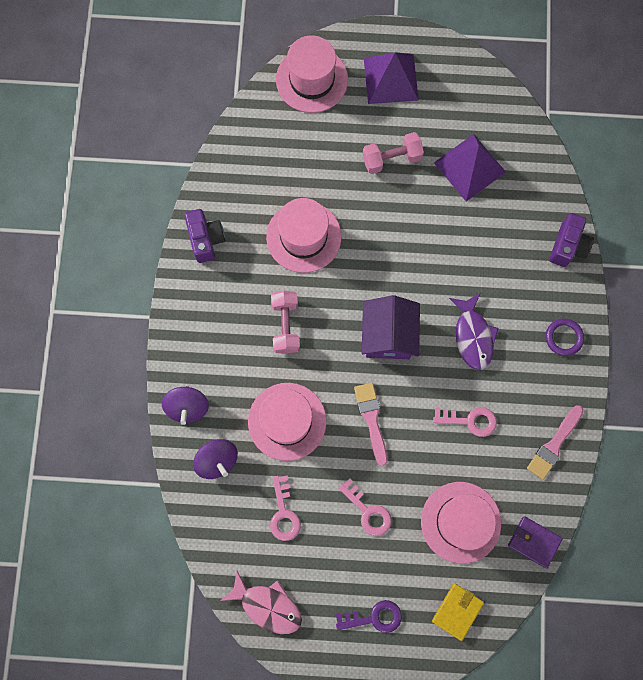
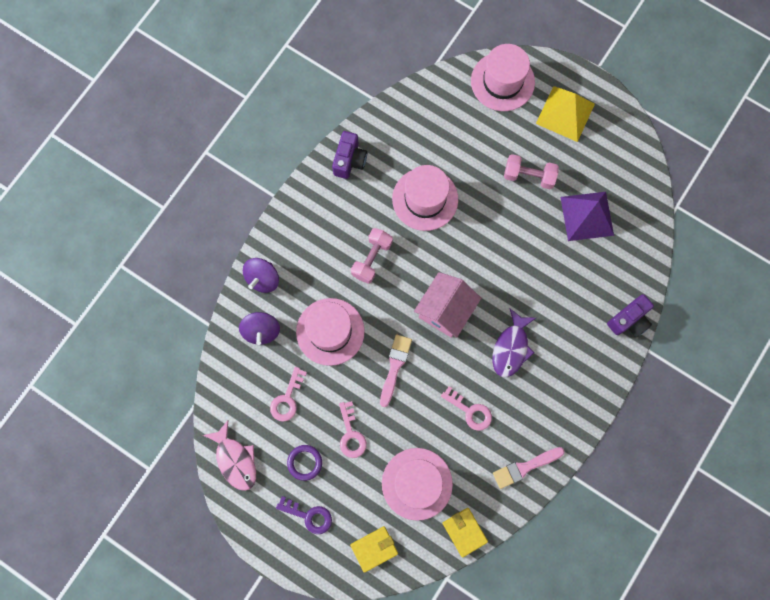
camera: 30 degrees right, 0 degrees up
(388, 335) = (445, 310): purple house -> pink house
(390, 79) = (565, 113): purple pyramid -> yellow pyramid
(534, 542) = (464, 532): purple wallet -> yellow wallet
(563, 337) = (582, 389): purple ring -> purple ring (305, 462)

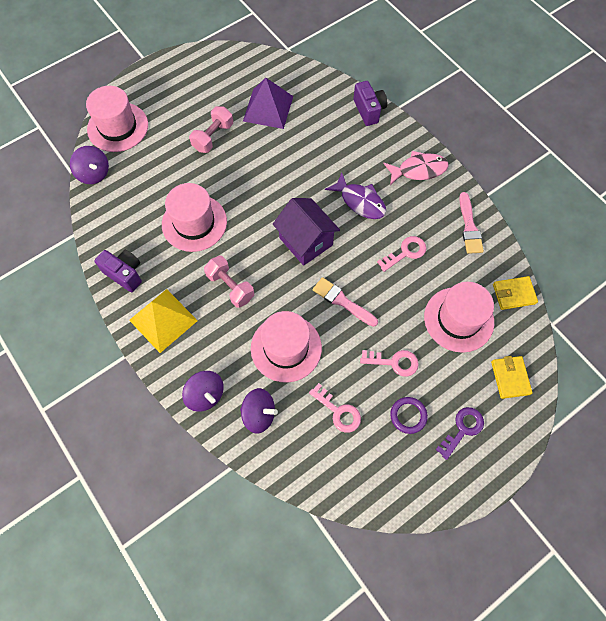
camera: 70 degrees left, 10 degrees down
(235, 460) = (384, 486): pink fish -> pink fish (418, 170)
(441, 85) = (94, 174): none -> purple spinning top
(445, 310) = (306, 241): pink house -> purple house
(565, 113) = (171, 93): yellow pyramid -> yellow pyramid (163, 320)

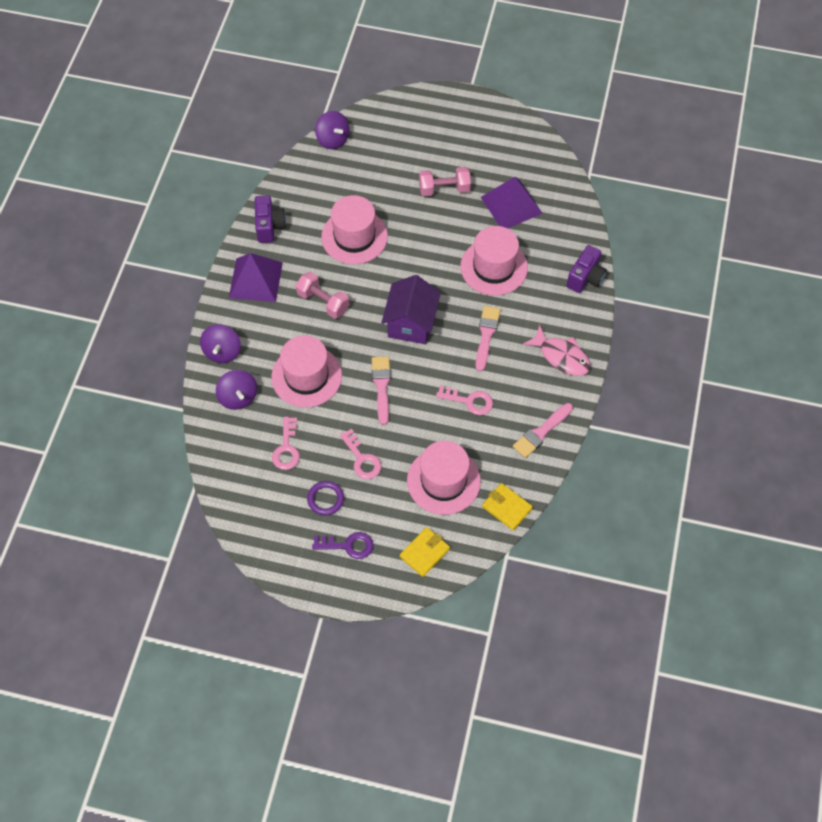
camera: 50 degrees right, 5 degrees down
(94, 174) = (333, 139): purple spinning top -> purple spinning top turned 45 degrees counterclockwise
(118, 127) = (388, 120): pink hat -> pink hat (494, 267)
(163, 320) = (255, 280): yellow pyramid -> purple pyramid
(230, 286) = (323, 302): pink dumbbell -> pink dumbbell turned 60 degrees counterclockwise
(360, 201) = (486, 335): purple fish -> pink brush

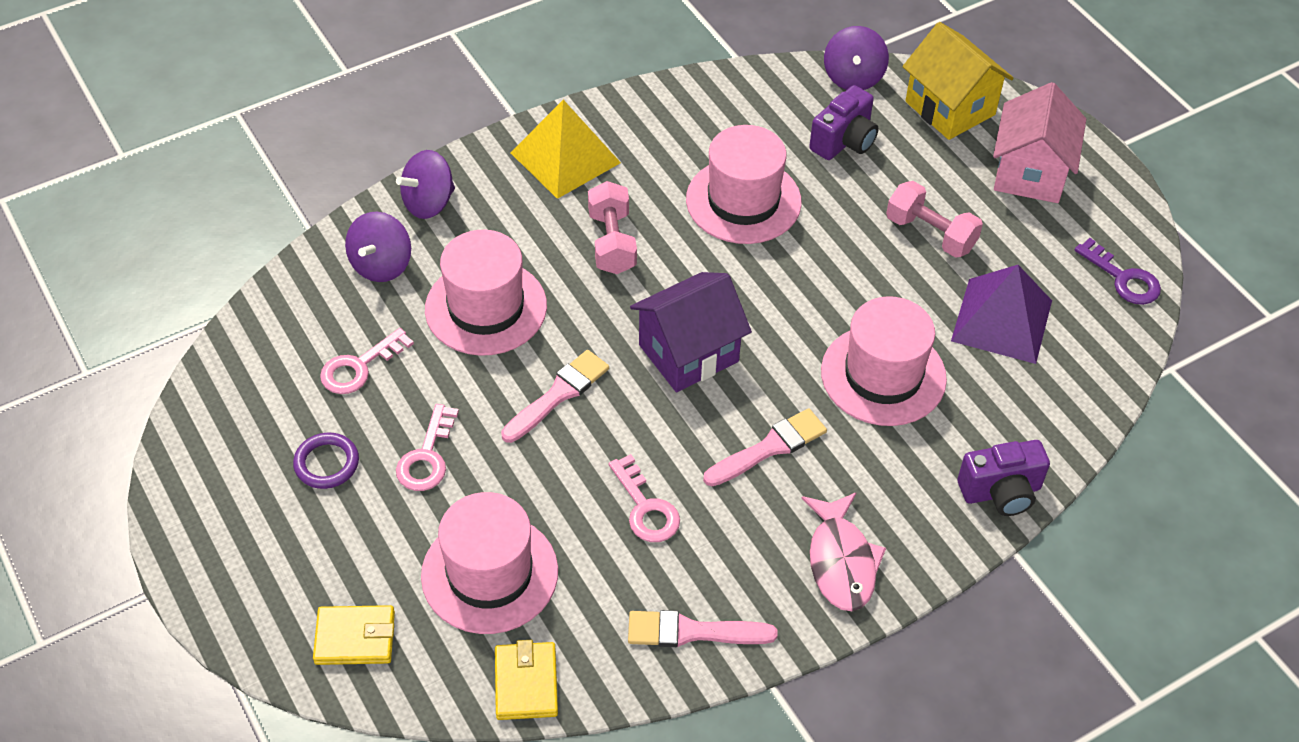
camera: 45 degrees right, 10 degrees down
(255, 280) = (565, 157): purple pyramid -> yellow pyramid
(269, 226) = (655, 114): purple camera -> purple camera (844, 141)
(348, 545) = (281, 541): purple key -> purple key (1123, 278)
(388, 123) = (950, 108): none -> yellow house
(452, 128) = (1030, 173): none -> pink house

